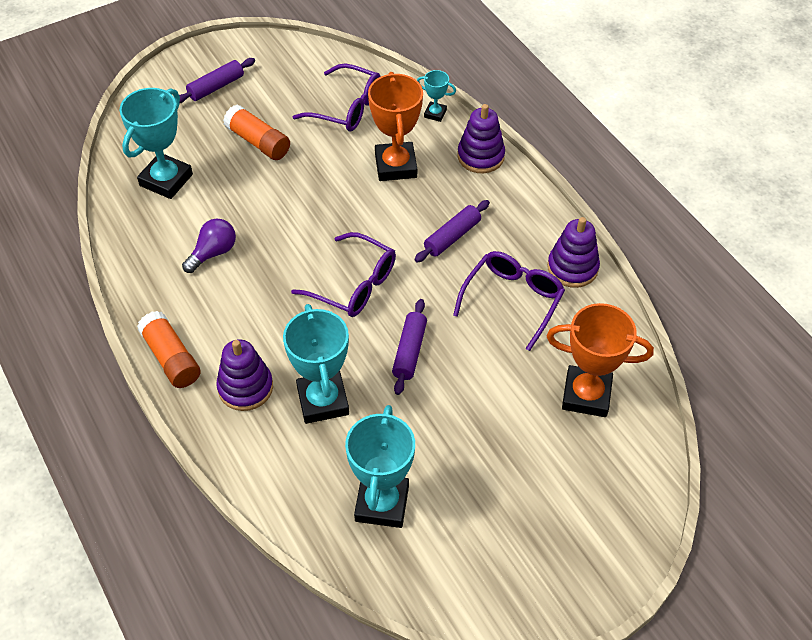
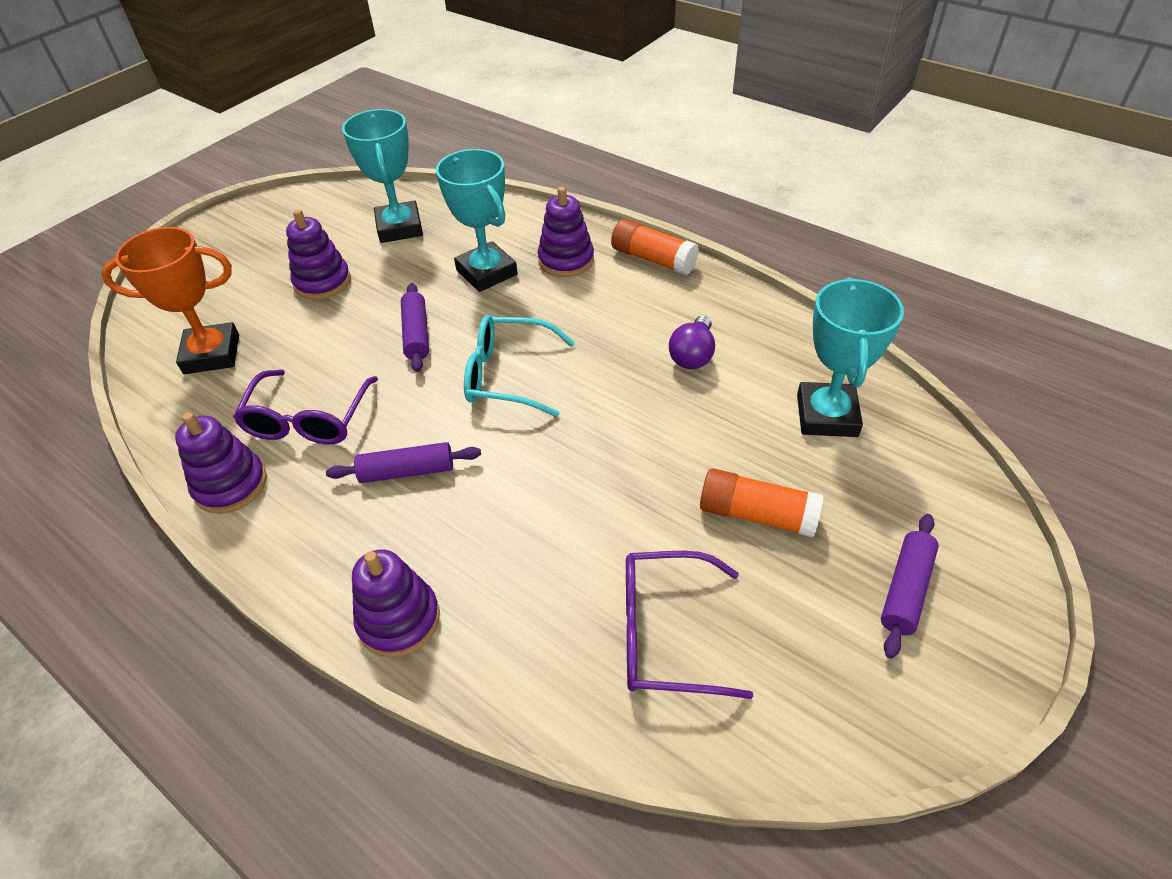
camera: 160 degrees right, 5 degrees down
(353, 285) = (509, 375): purple glasses -> turquoise glasses
(395, 166) = (530, 551): orange trophy -> none
(435, 113) = (506, 683): turquoise trophy -> none
(452, 237) = (407, 471): purple rolling pin -> purple rolling pin turned 60 degrees clockwise
(477, 449) = (322, 282): none -> purple stacking toy

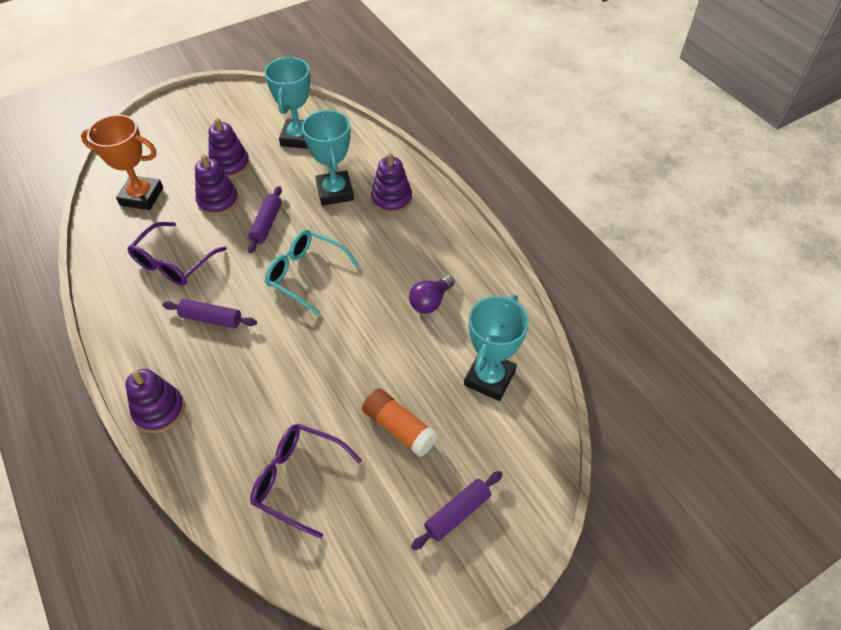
camera: 20 degrees right, 5 degrees up
(230, 485) = (112, 290): purple stacking toy -> purple stacking toy (218, 201)
(653, 259) = (450, 218): orange glue stick -> none

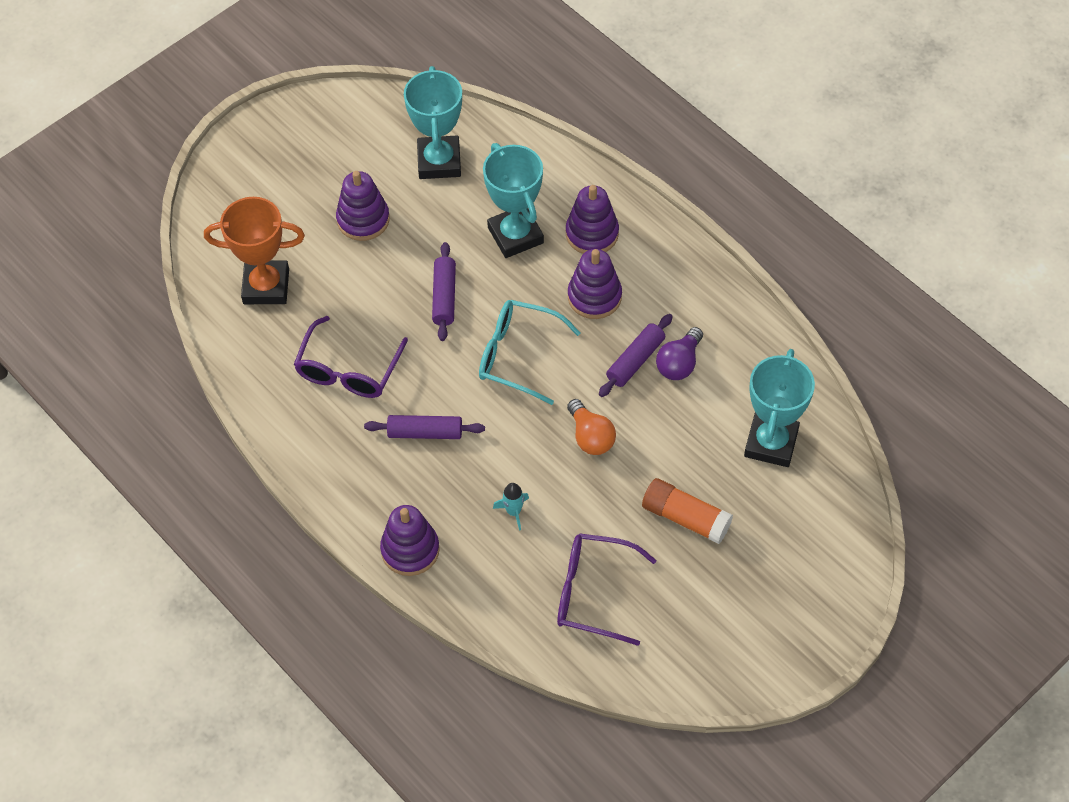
camera: 10 degrees left, 5 degrees up
(218, 201) = (369, 275): purple stacking toy -> purple stacking toy (594, 297)
(256, 395) = (513, 511): none -> turquoise rocket
(341, 346) = (590, 437): none -> orange light bulb
(457, 513) = (772, 594): purple rolling pin -> purple rolling pin (635, 360)

